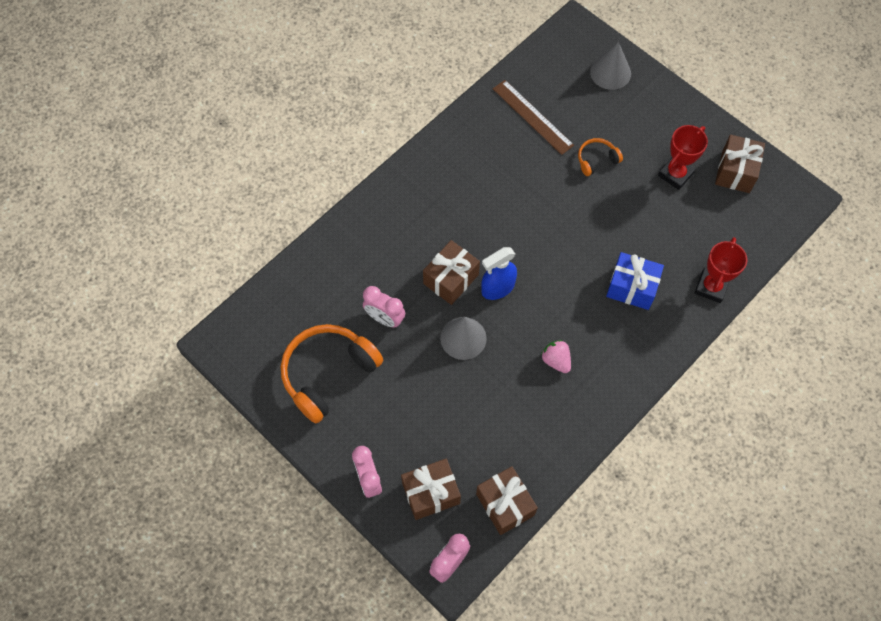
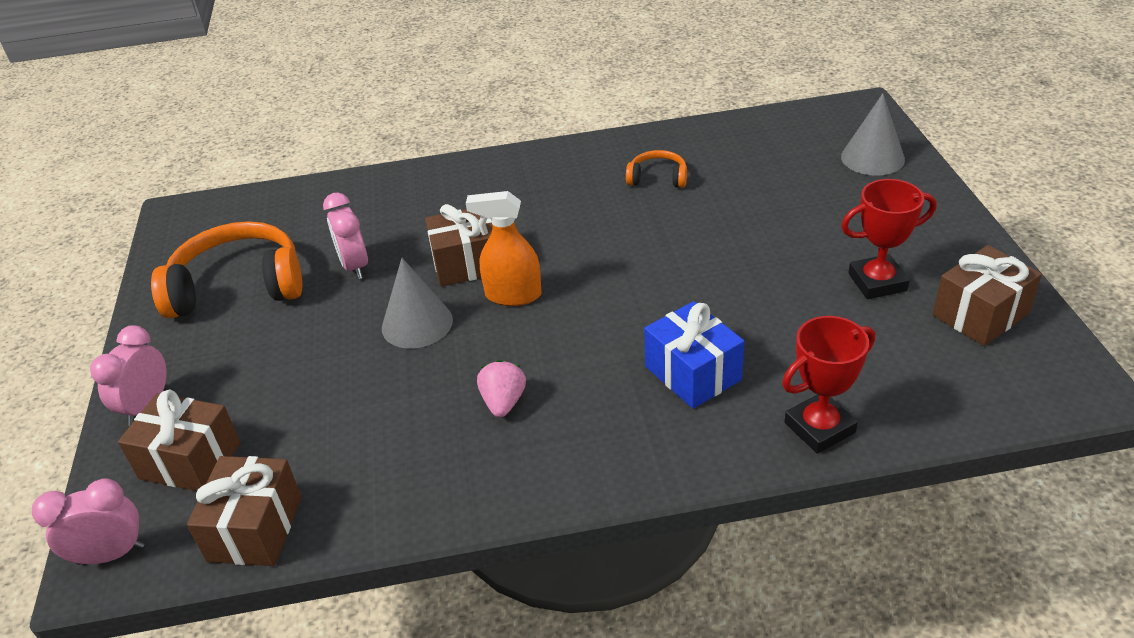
camera: 40 degrees right, 25 degrees down
(497, 288) = (513, 295): blue spray bottle -> orange spray bottle
(532, 117) = (727, 163): brown ruler -> none
(596, 160) = (773, 227): orange headphones -> orange headphones (657, 178)

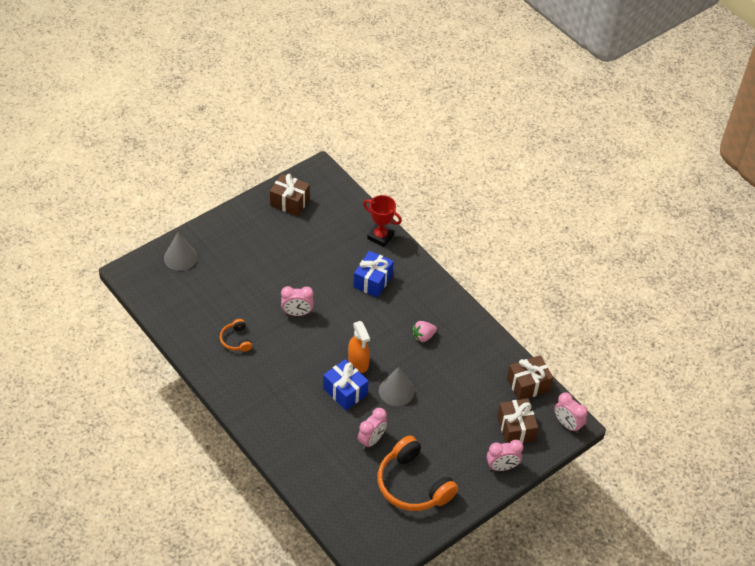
camera: 125 degrees left, 10 degrees up
(468, 263) = (345, 391): brown gift -> blue gift
(672, 253) = (297, 313): none -> pink clock
(877, 282) = (284, 237): red trophy -> none

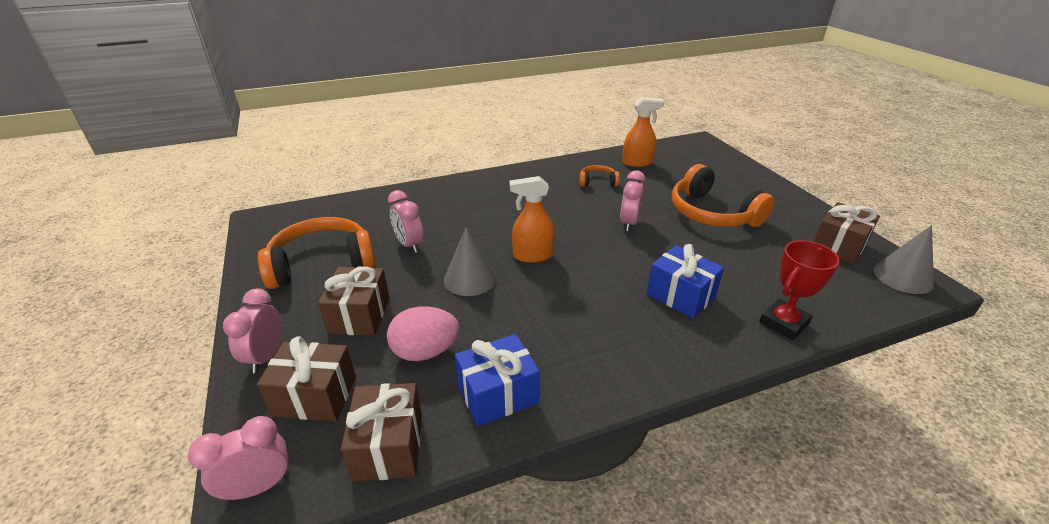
camera: 110 degrees right, 15 degrees down
(180, 257) = (722, 166): grey cone -> grey cone (903, 277)
(190, 316) = (637, 163): none -> orange spray bottle
(267, 265) = (712, 213): none -> orange headphones
(345, 391) = (492, 238): blue gift -> blue gift (498, 394)
(423, 336) = (556, 327): pink strawberry -> none
(452, 437) = (359, 315): none -> brown gift
(467, 392) = (425, 352): none -> pink egg

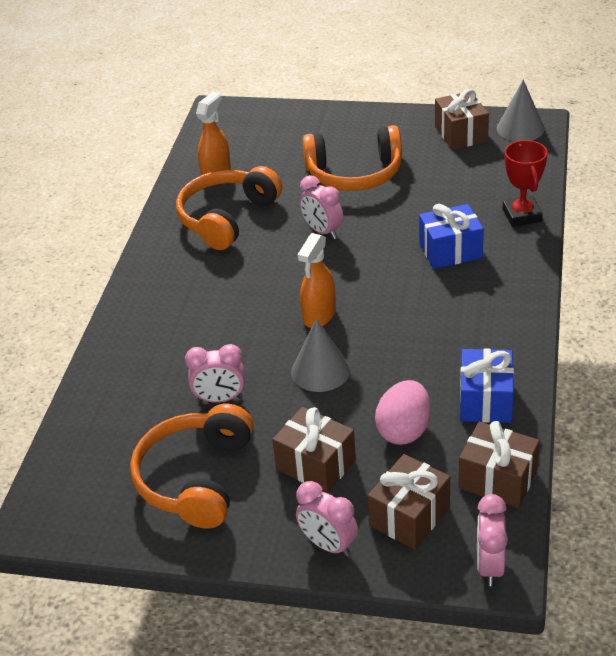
camera: 55 degrees left, 5 degrees up
(597, 182) = (227, 218): orange headphones -> orange headphones, size x2.08

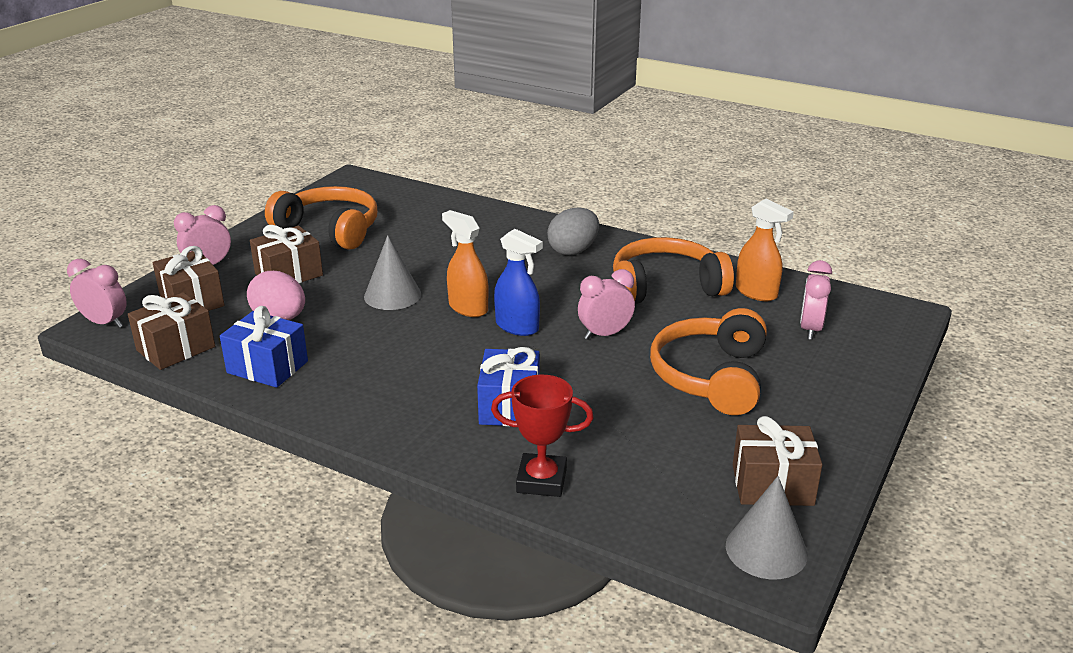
camera: 105 degrees right, 10 degrees down
(178, 283) = (573, 251): none -> grey egg
(220, 399) = (403, 249): pink clock -> pink clock (810, 329)
(227, 218) = (665, 287): orange headphones -> orange headphones turned 60 degrees counterclockwise
(336, 278) = (517, 327): none -> blue spray bottle

